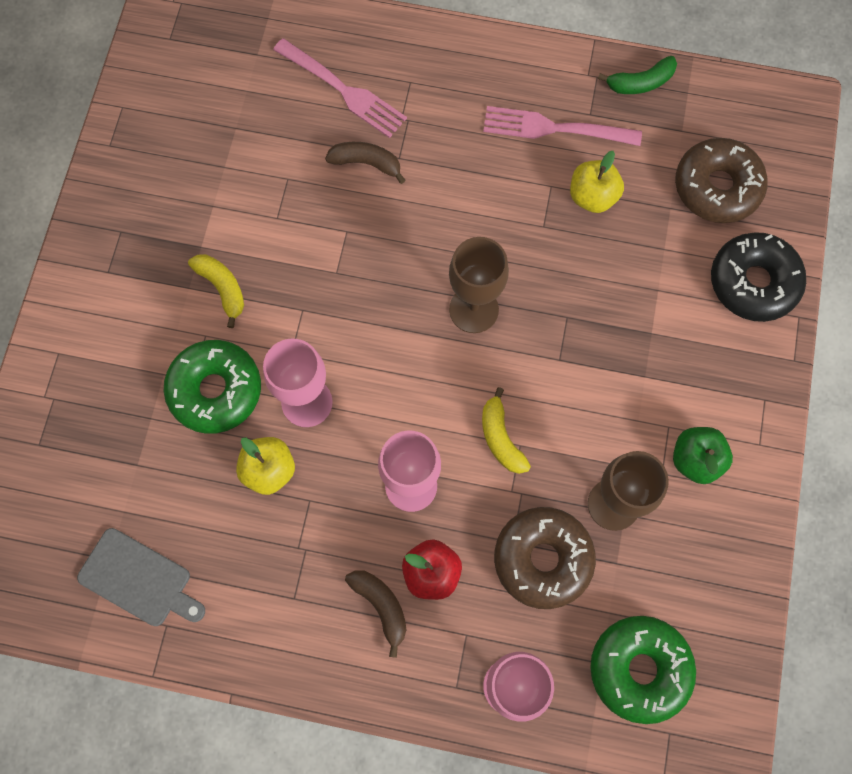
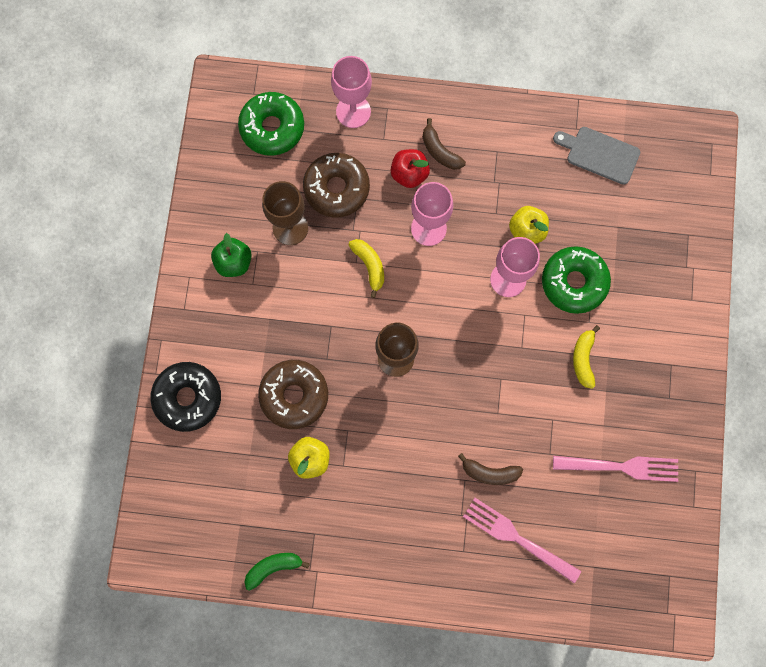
camera: 175 degrees right, 5 degrees up
(222, 288) = (583, 359): yellow banana -> yellow banana turned 45 degrees clockwise
(556, 128) = (341, 518): pink fork -> pink fork (620, 467)
(717, 187) = (213, 476): brown donut -> brown donut (294, 395)

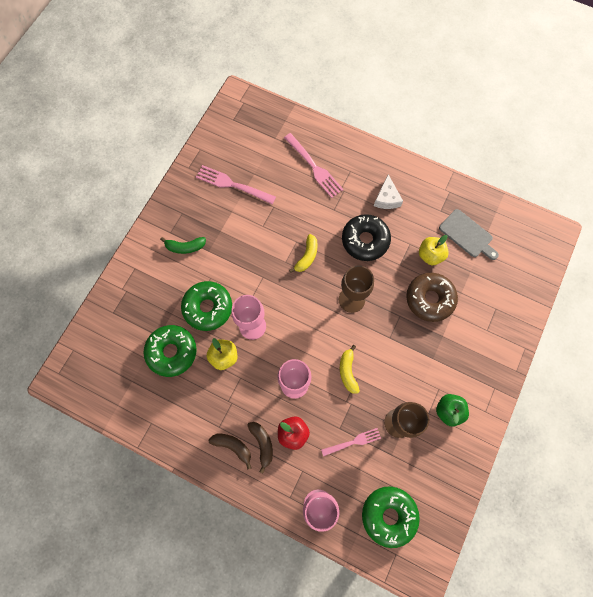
camera: 160 degrees left, 5 degrees down
(188, 398) = (505, 323): black donut -> black donut (365, 240)
(273, 567) = (472, 200): green banana -> green banana (185, 247)
(336, 188) = (353, 442): brown donut -> pink fork
(396, 525) = (386, 198): none -> white cheese
(489, 473) = (316, 208): brown banana -> brown banana (233, 446)
(583, 359) = (225, 255): yellow banana -> yellow banana (307, 256)
(591, 214) = (172, 352): none -> green donut
(599, 154) = (144, 395): grey cutting board -> grey cutting board (467, 235)

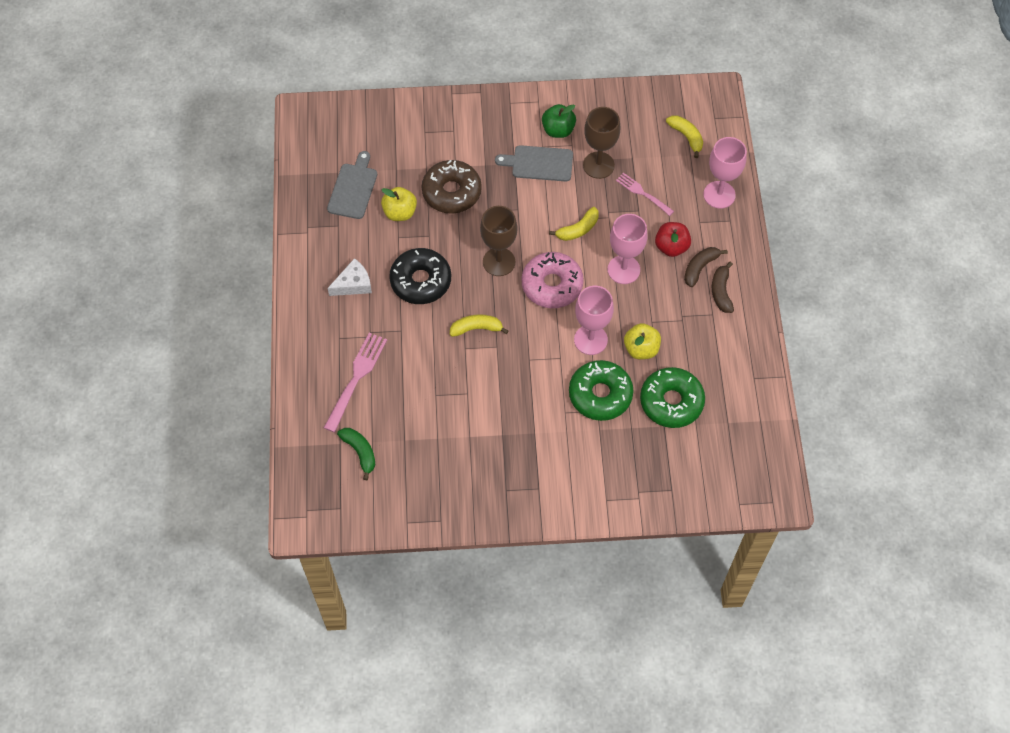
camera: 120 degrees left, 10 degrees down
(185, 247) = (545, 460): green banana -> green banana (360, 452)
(233, 185) = (433, 454): pink fork -> none
(311, 325) = (552, 285): none -> pink donut
(389, 515) = (686, 137): green donut -> yellow banana
(423, 377) = (539, 163): none -> grey cutting board

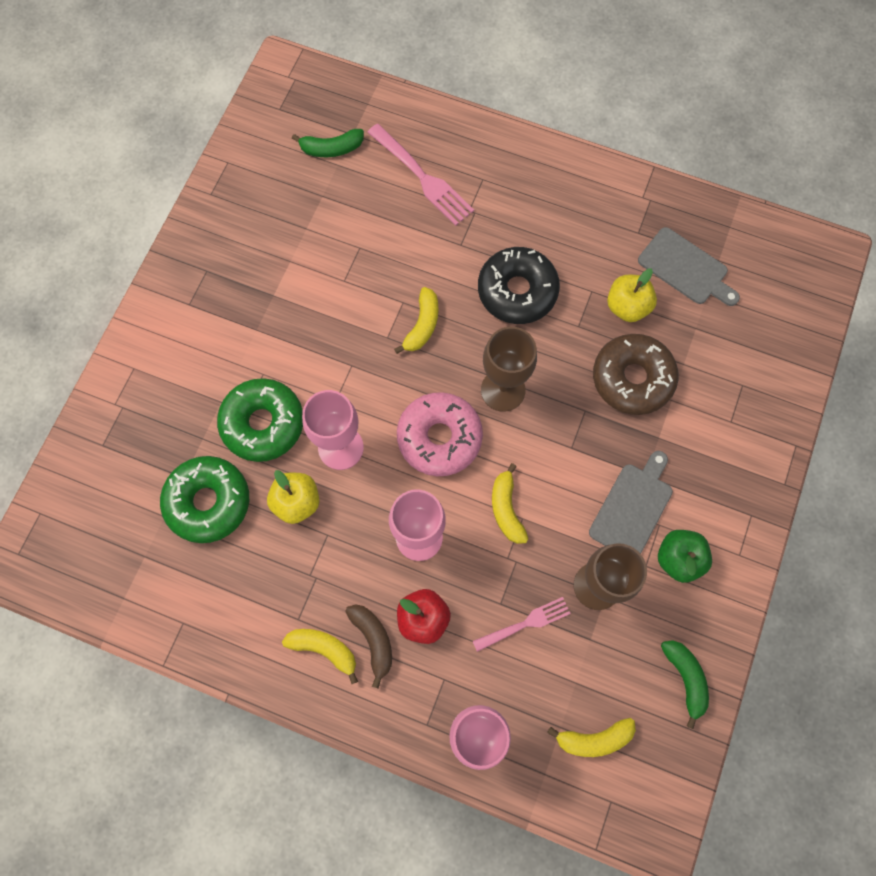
camera: 115 degrees right, 10 degrees up
(353, 284) = (547, 219): white cheese -> none
(626, 105) = (685, 678): none -> green banana
(721, 292) = (324, 649): brown banana -> yellow banana

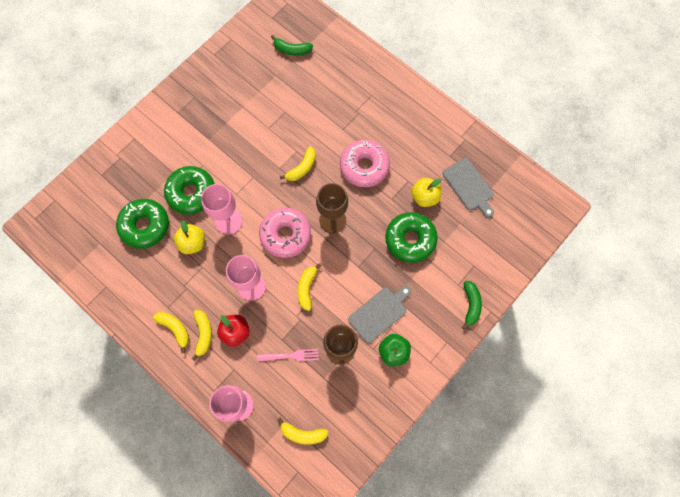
camera: 20 degrees right, 0 degrees up
(373, 640) = (203, 334): brown banana -> yellow banana
(421, 177) = (336, 82): pink fork -> none
(517, 291) = (364, 166): black donut -> pink donut
(632, 378) = (410, 239): brown donut -> green donut
(685, 678) = (369, 420): green banana -> green banana (471, 305)

